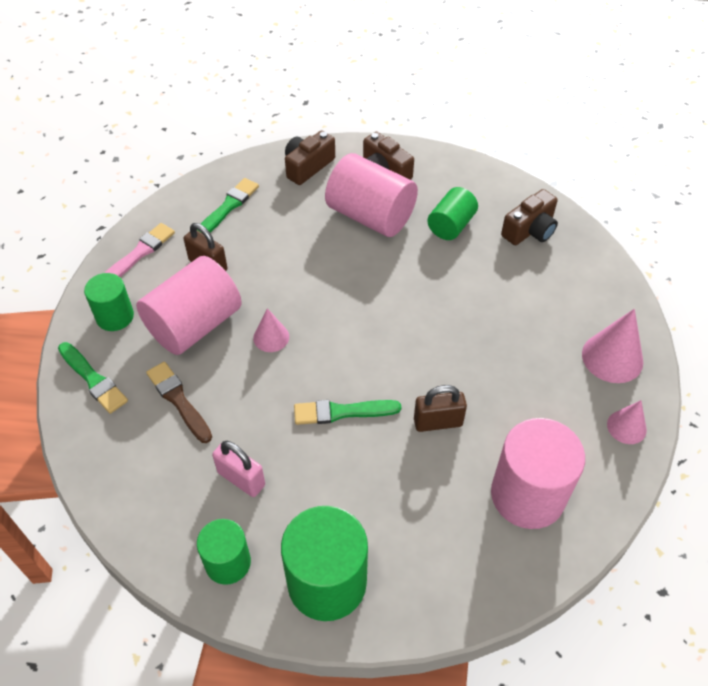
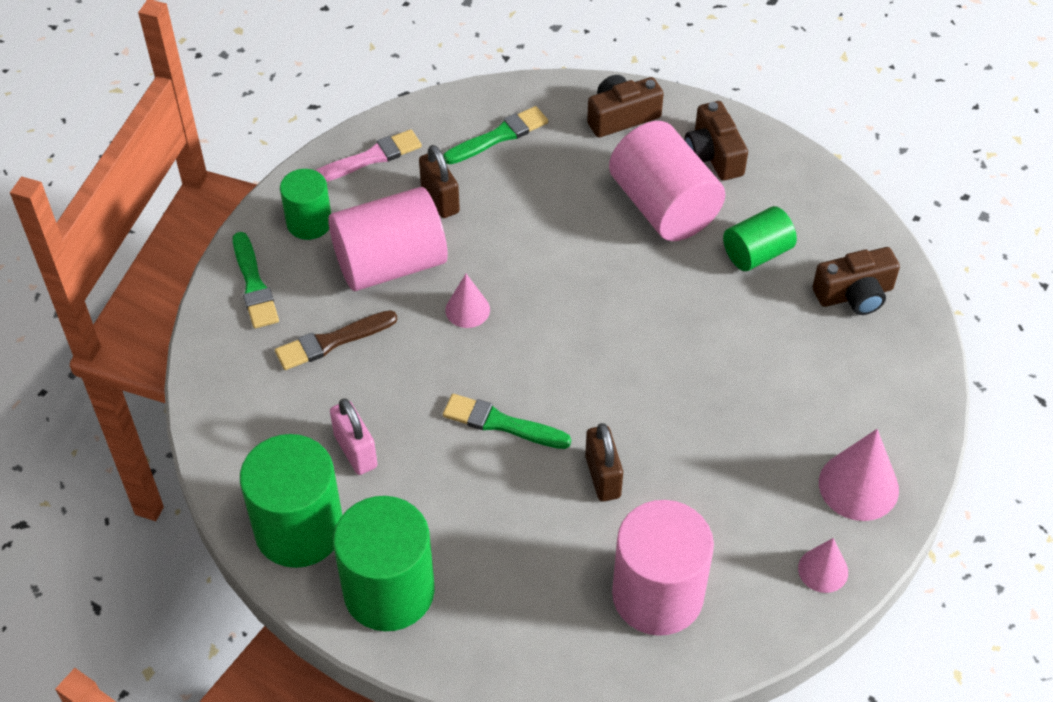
camera: 25 degrees right, 0 degrees up
(178, 400) = (332, 341): brown brush -> brown brush turned 105 degrees counterclockwise
(228, 562) = (299, 529): green cylinder -> green cylinder, size x1.70
(438, 422) = (603, 476): brown padlock -> brown padlock turned 60 degrees clockwise

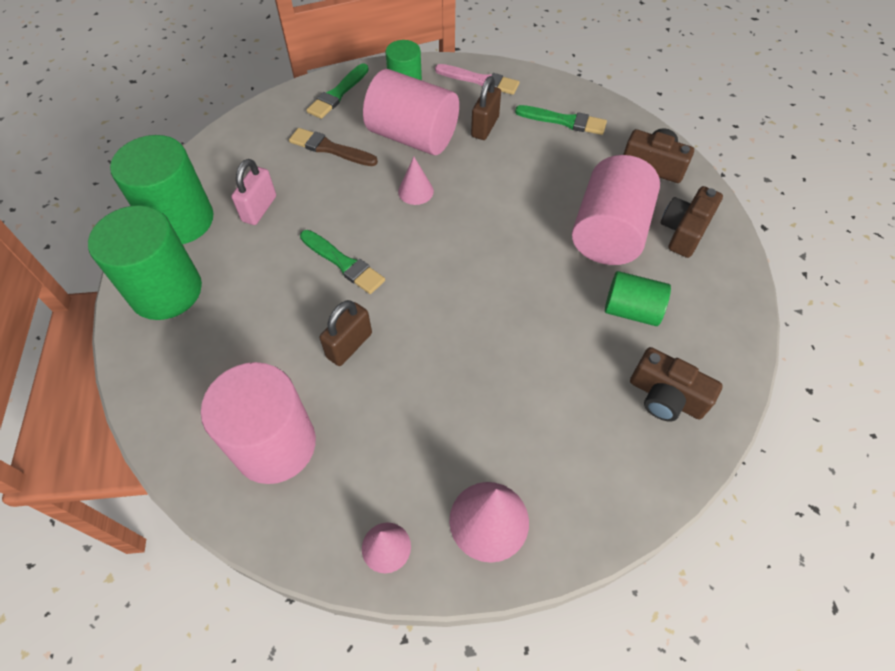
camera: 50 degrees right, 5 degrees up
(501, 423) = (343, 263): green brush -> green brush turned 150 degrees clockwise

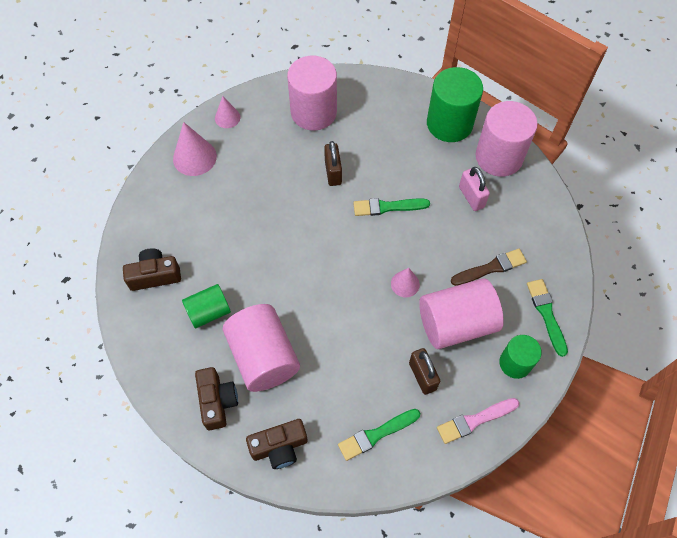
camera: 135 degrees right, 5 degrees up
(180, 220) = (499, 157): green cylinder -> pink cylinder

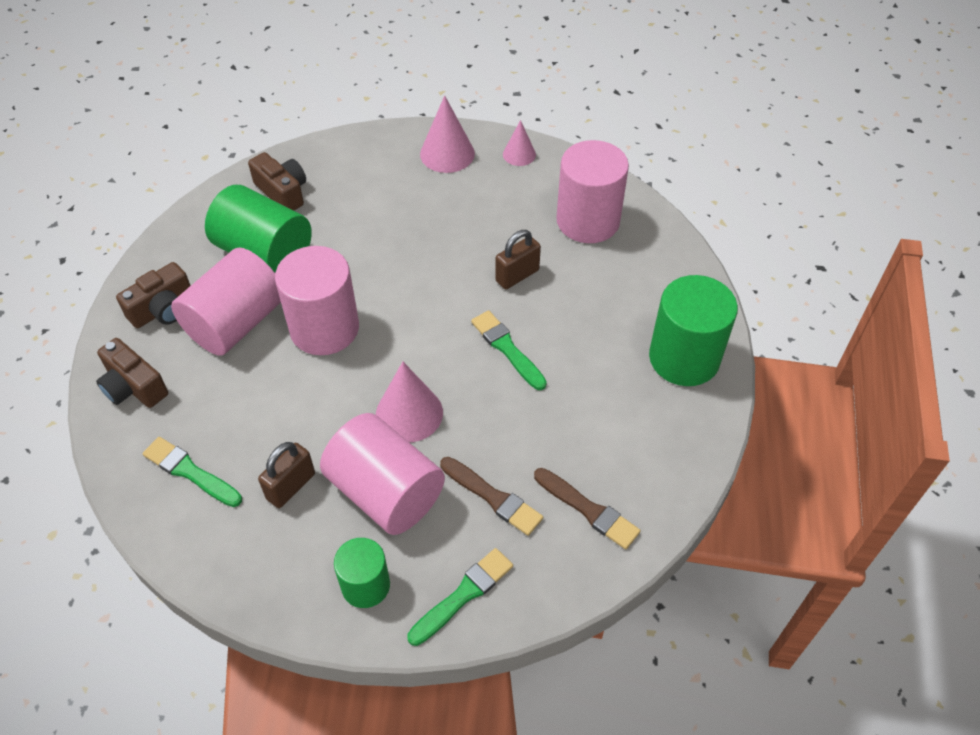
camera: 60 degrees right, 10 degrees down
(209, 312) = (265, 253): green cylinder -> green cylinder, size x1.70
(405, 284) = (409, 413): pink cone -> pink cone, size x1.65
(471, 197) = (587, 430): pink padlock -> none
(475, 420) = (258, 571): pink brush -> none
(499, 157) = (676, 435): pink cylinder -> pink cylinder (324, 328)
(524, 225) = (588, 510): none -> brown brush

